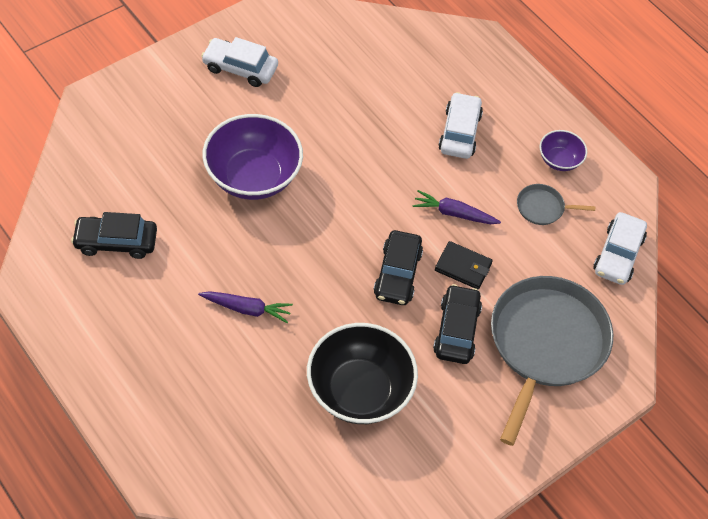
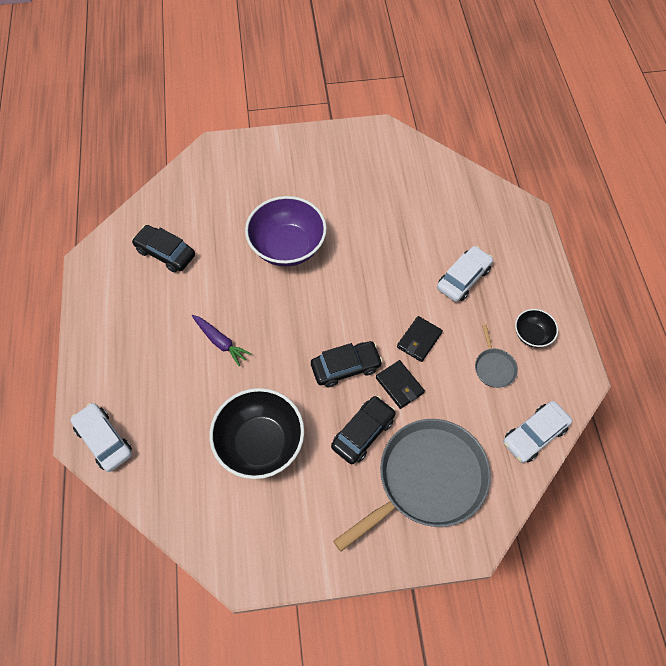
camera: 35 degrees right, 5 degrees up
(240, 68) = (329, 164): white car -> white car (104, 440)
(397, 274) = (346, 367): black car -> black car turned 150 degrees counterclockwise
(454, 213) = (419, 340): purple carrot -> black wallet
(542, 207) = (494, 367): grey pan -> grey pan turned 135 degrees counterclockwise
(559, 160) = (532, 335): purple bowl -> black bowl

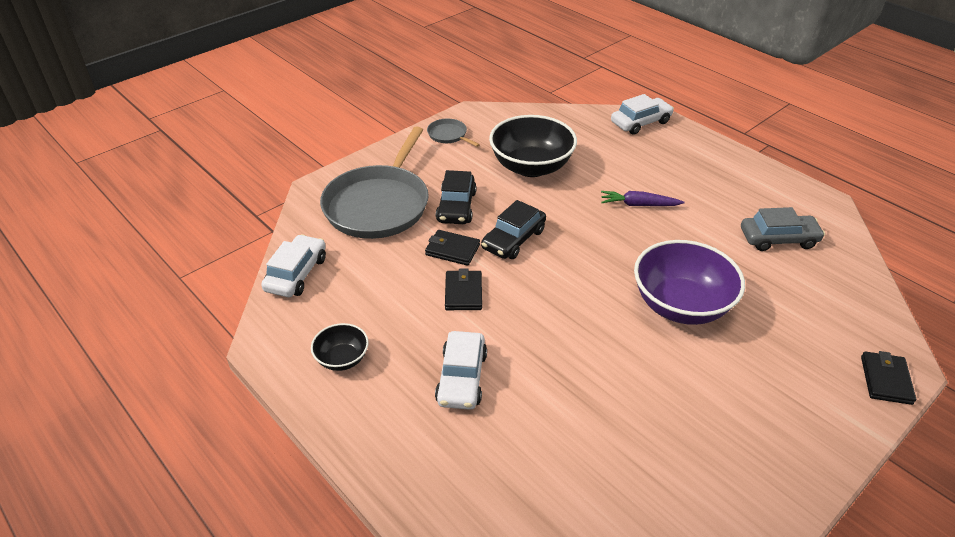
camera: 145 degrees right, 20 degrees down
(104, 440) = (640, 122): white car -> white car turned 45 degrees counterclockwise
(165, 253) = (778, 239): black car -> grey car
(234, 147) = (886, 380): none -> black wallet
(494, 367) = (368, 307): grey pan -> grey pan (449, 135)

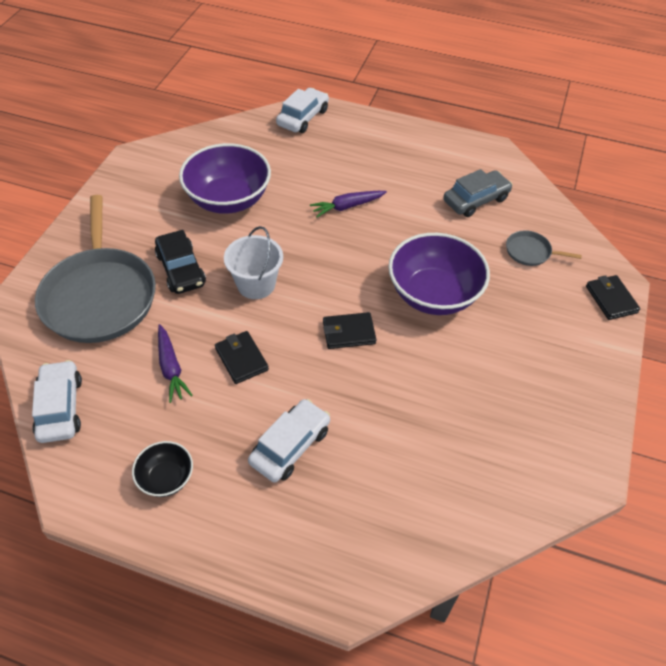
camera: 30 degrees left, 10 degrees up
(400, 277) = (171, 368): none -> purple carrot
(449, 135) = (125, 190): grey pan -> grey pan (530, 252)
(452, 250) = (204, 318): black wallet -> black wallet (349, 332)
(462, 378) = (290, 446): white car -> white car turned 120 degrees counterclockwise
(513, 239) = (256, 284): black car -> white bucket
(531, 167) = (228, 199): black bowl -> purple bowl

